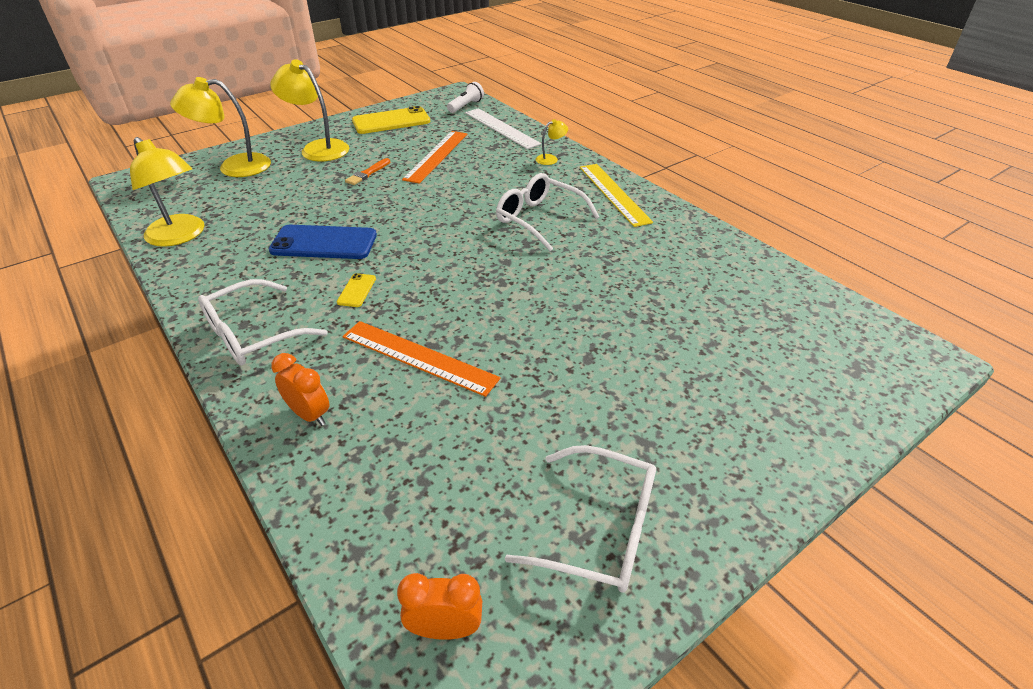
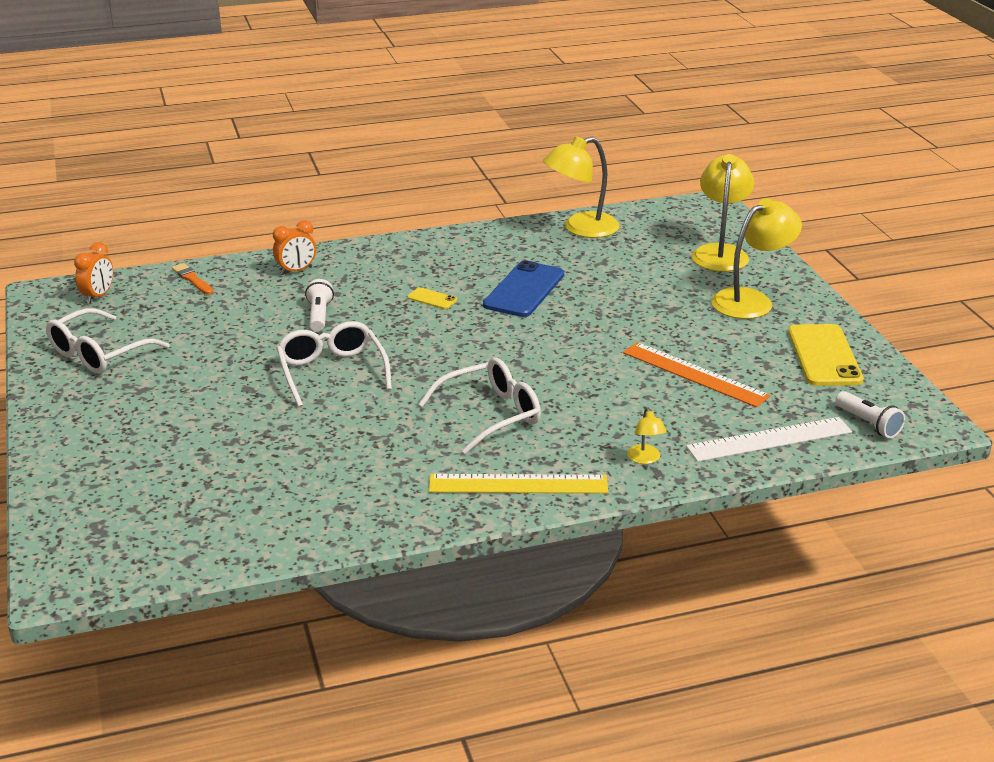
camera: 110 degrees right, 10 degrees down
(253, 334) = (405, 255): white glasses -> white glasses (332, 372)
(367, 173) = (666, 324): orange brush -> orange brush (192, 279)
(419, 357) = (319, 315): orange ruler -> white flashlight

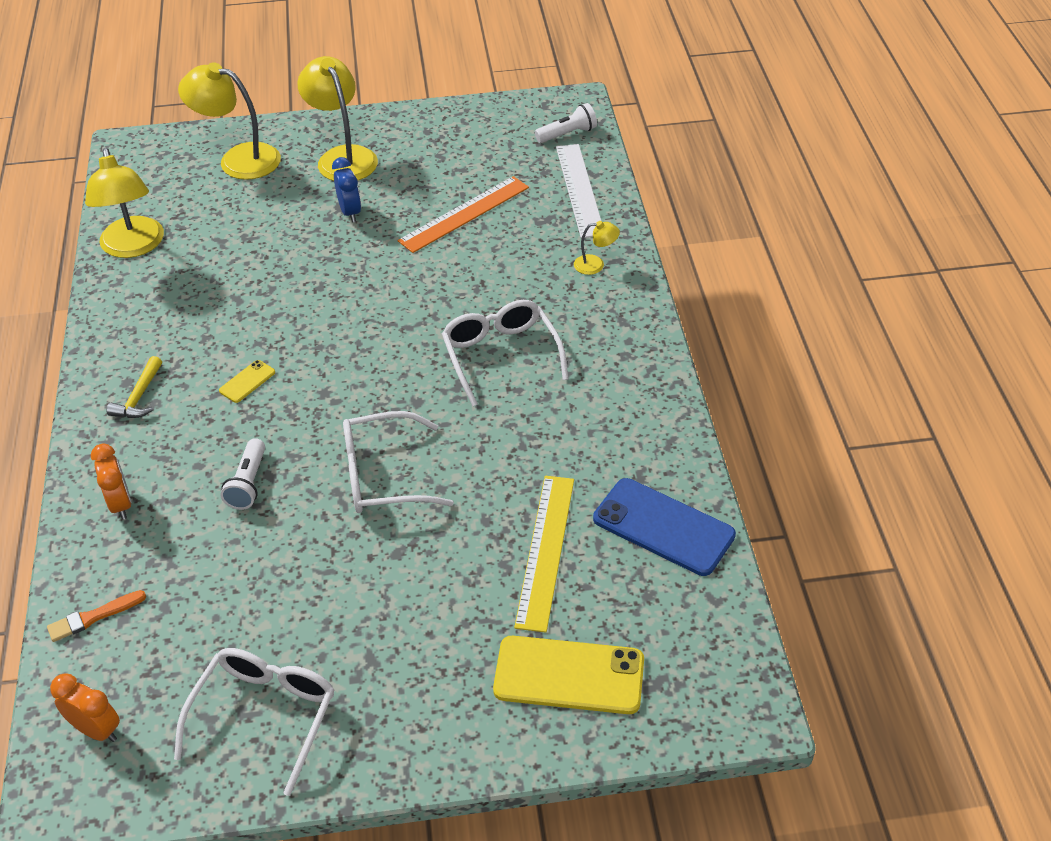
camera: 80 degrees left, 15 degrees up
(98, 354) = (265, 715): white glasses -> white glasses turned 120 degrees counterclockwise
(319, 315) = (248, 483): white flashlight -> white flashlight turned 90 degrees counterclockwise
(407, 259) = (139, 397): none -> yellow hammer
(518, 484) = (622, 349): yellow ruler -> yellow ruler (546, 551)
(524, 290) = (257, 306): blue phone -> blue phone (663, 527)
(669, 315) = (350, 212): none -> blue clock
(824, 356) = (456, 135): yellow phone -> yellow phone (569, 675)

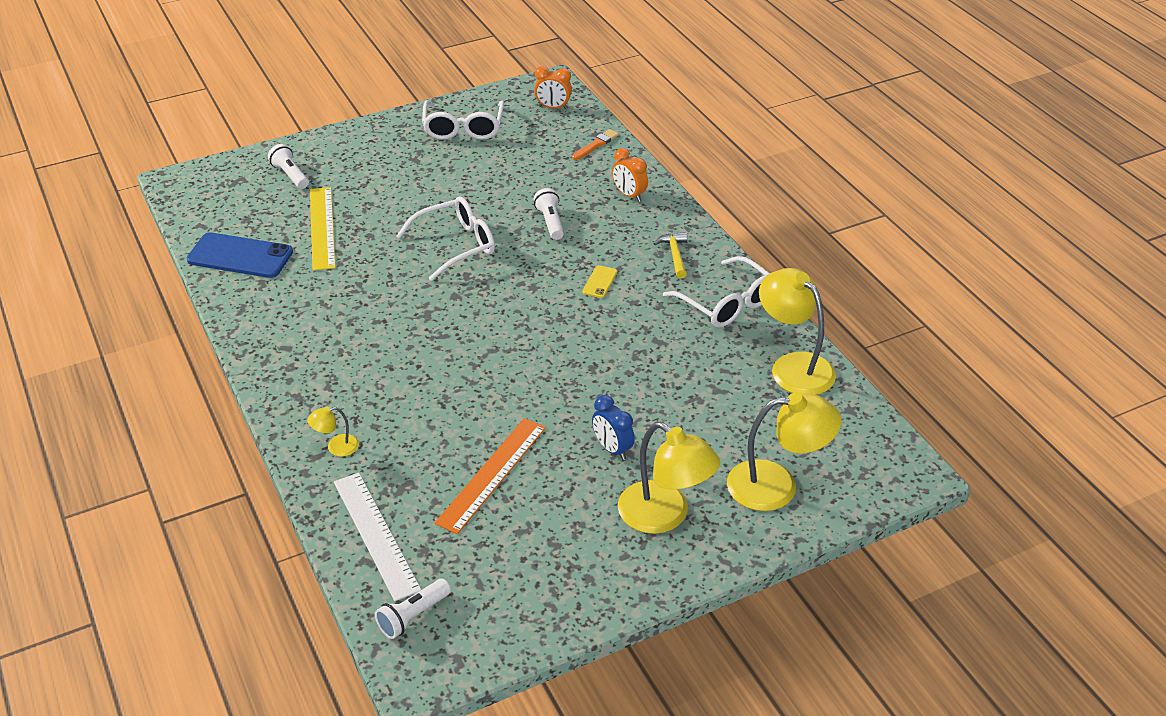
camera: 160 degrees right, 5 degrees down
(501, 355) = (400, 344): white glasses -> white glasses (727, 304)
(569, 675) = (290, 175): yellow phone -> white flashlight

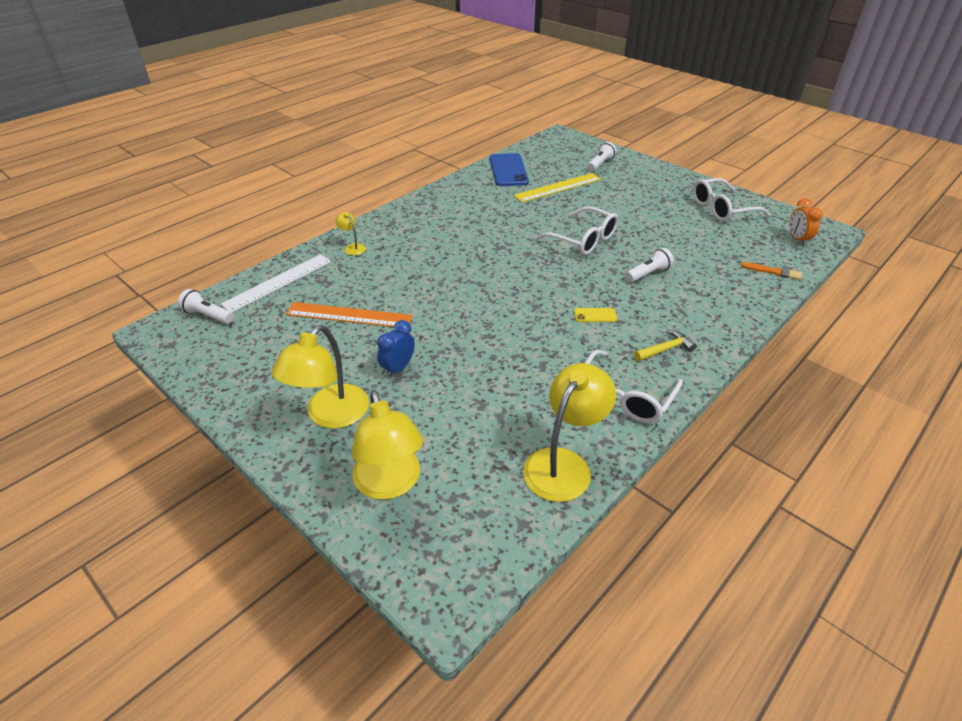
camera: 70 degrees right, 0 degrees up
(629, 195) = (723, 305): orange clock -> none

